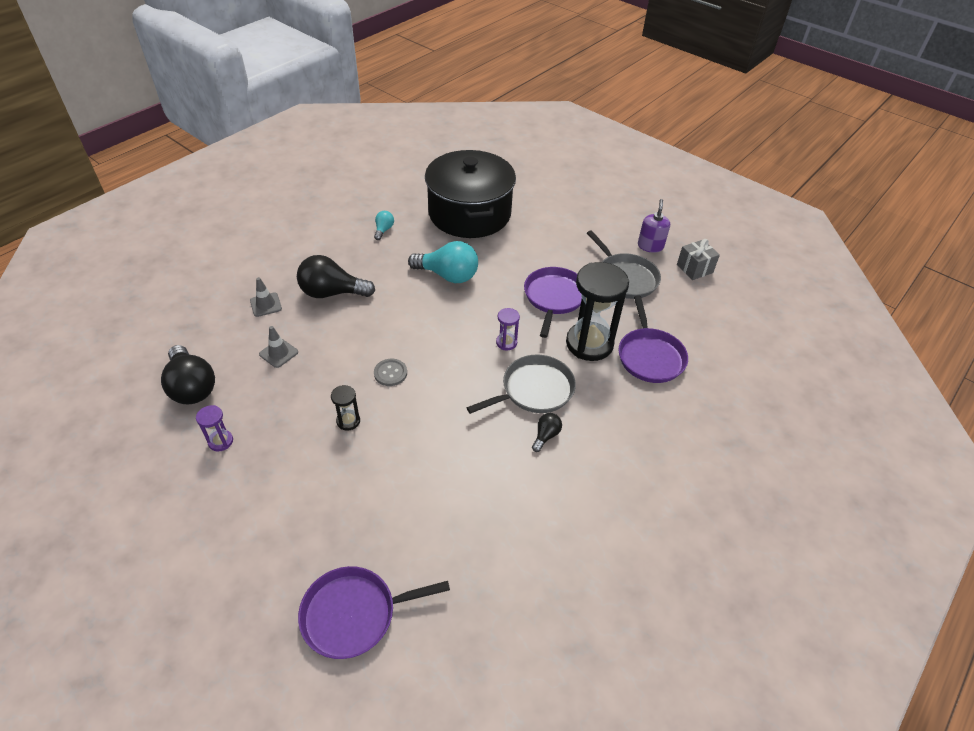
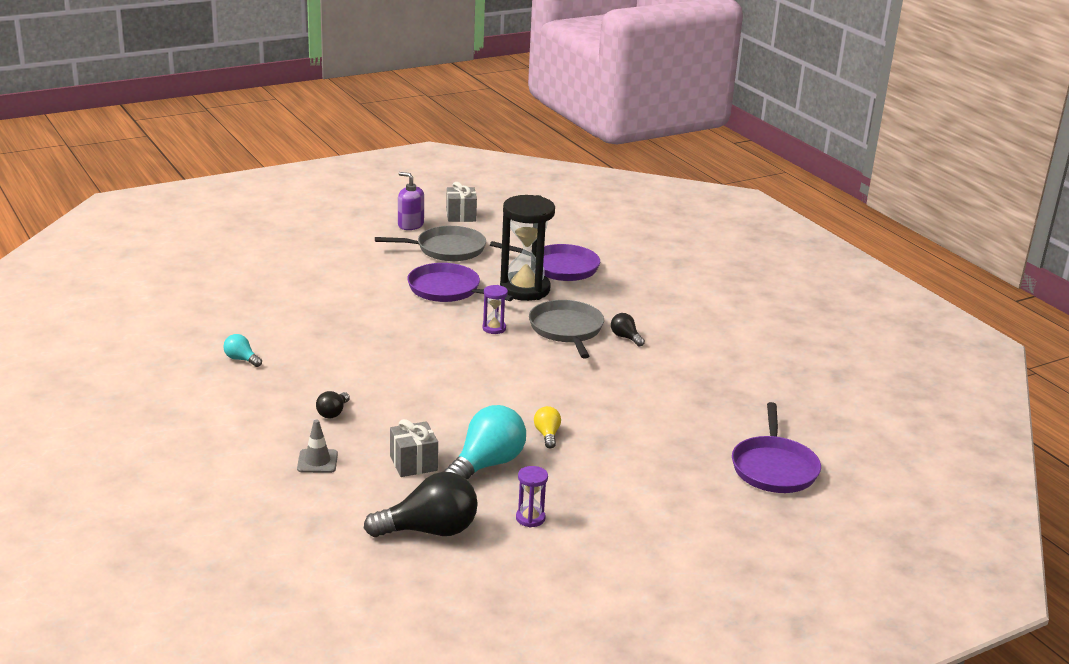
camera: 70 degrees left, 20 degrees down
(278, 353) = (413, 463): grey traffic cone -> grey gift
(332, 293) = (333, 413): black light bulb -> black light bulb, size x0.48
(348, 421) = (547, 435): black hourglass -> yellow light bulb
(390, 373) = (494, 399): grey button -> none
(448, 275) = (364, 337): turquoise light bulb -> turquoise light bulb (486, 465)
(469, 213) = (263, 301): black pot -> none

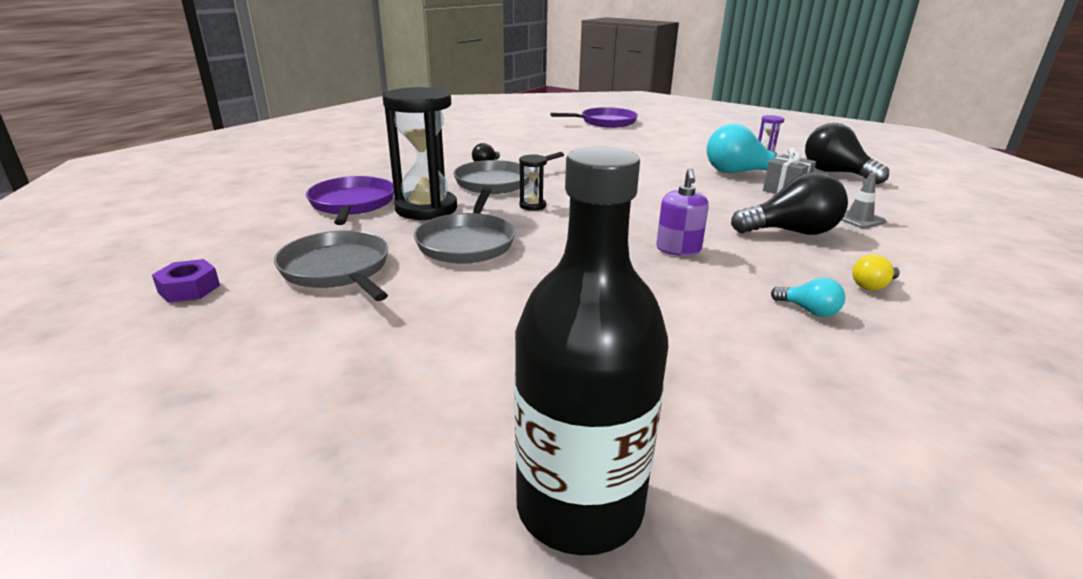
camera: 115 degrees left, 0 degrees up
(209, 260) = (579, 506): none -> black bottle
(241, 359) = (809, 310): turquoise light bulb -> turquoise light bulb turned 60 degrees counterclockwise
(333, 413) = (791, 232): black light bulb -> black light bulb, size x2.07
(410, 225) = (247, 319): purple soap dispenser -> purple soap dispenser (678, 249)
(447, 290) = (467, 242): purple pan -> grey pan
(461, 216) = (189, 289): grey gift -> purple nut
(494, 328) = (532, 206): purple hourglass -> black hourglass
(547, 435) = (670, 165): yellow light bulb -> yellow light bulb (872, 286)

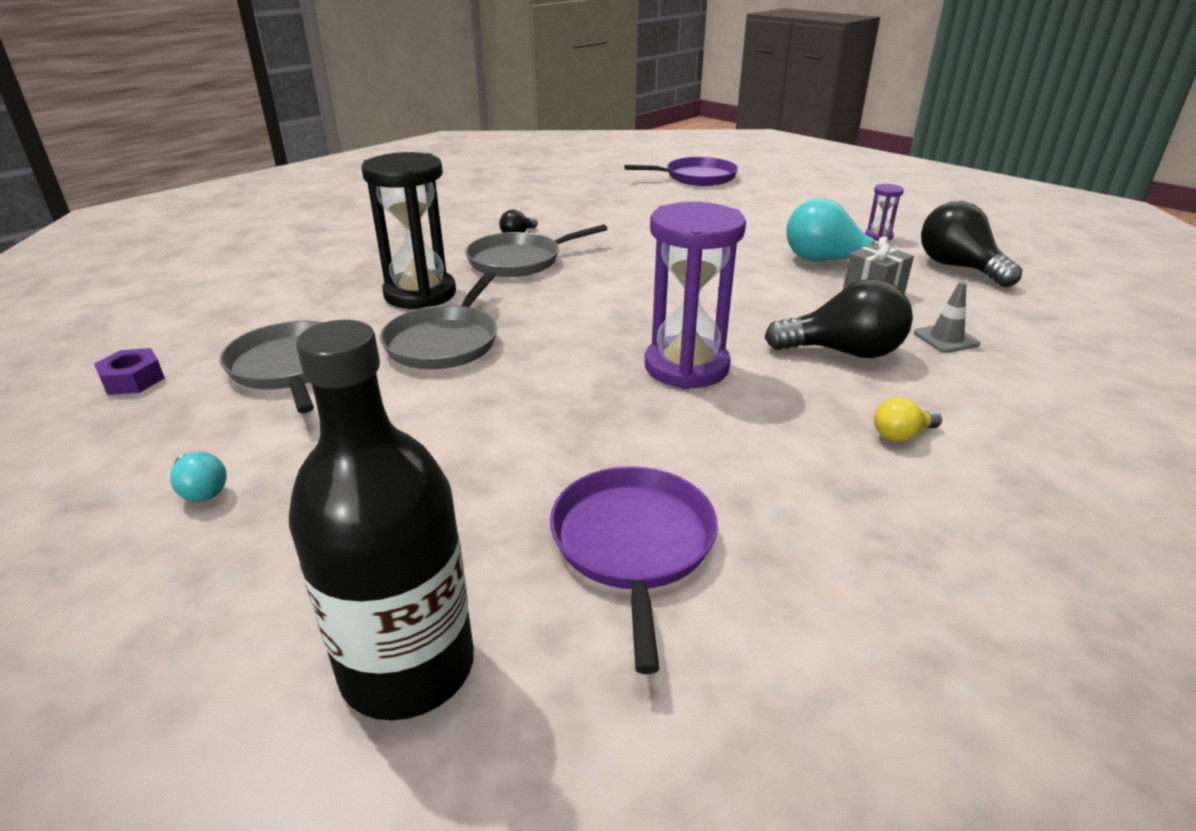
camera: 10 degrees right, 5 degrees up
(352, 204) = (342, 283): purple pan -> purple pan (633, 544)
(532, 206) = (543, 296): black hourglass -> none
(678, 249) = (686, 367): purple soap dispenser -> purple hourglass
(809, 310) = (798, 462): turquoise light bulb -> turquoise light bulb (201, 490)

